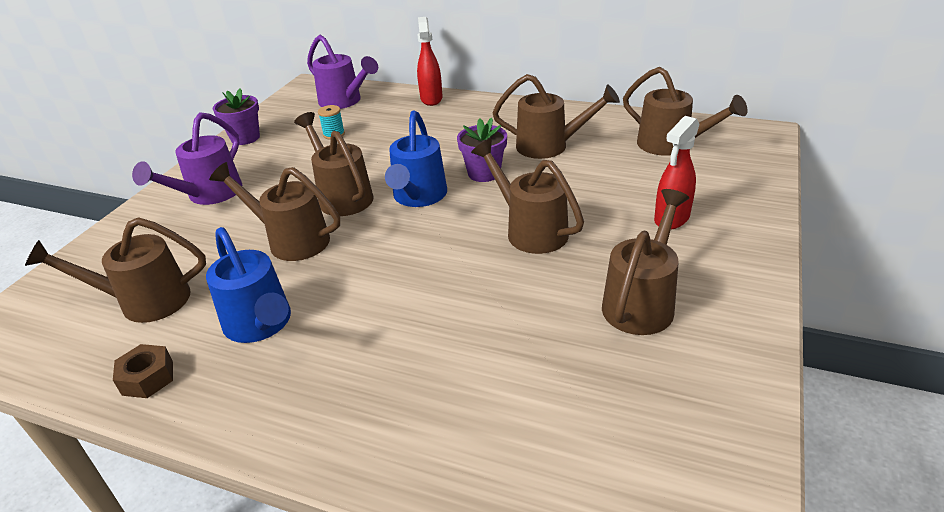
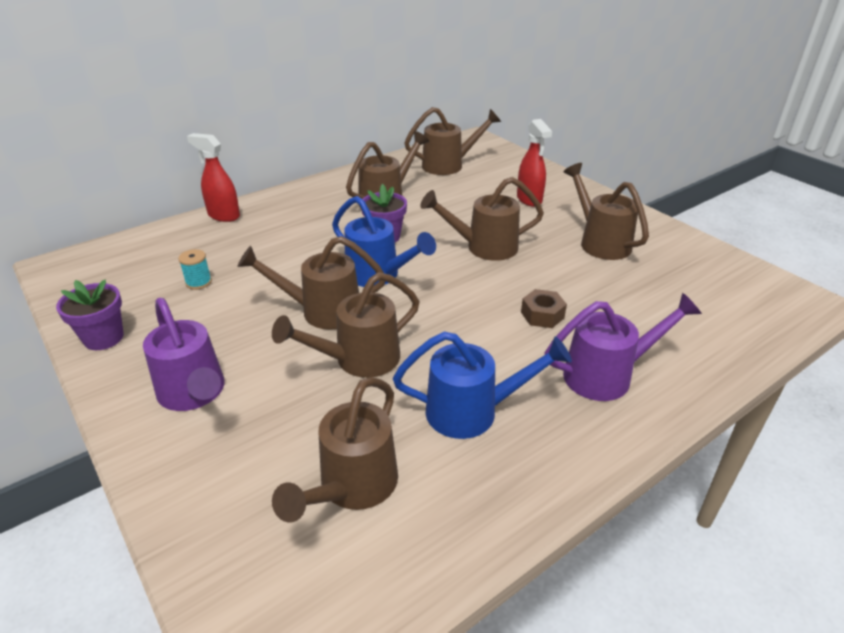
camera: 60 degrees left, 0 degrees up
(147, 378) = (487, 506): brown nut -> brown nut (542, 315)
(344, 101) = (140, 257): purple watering can -> purple watering can (607, 375)

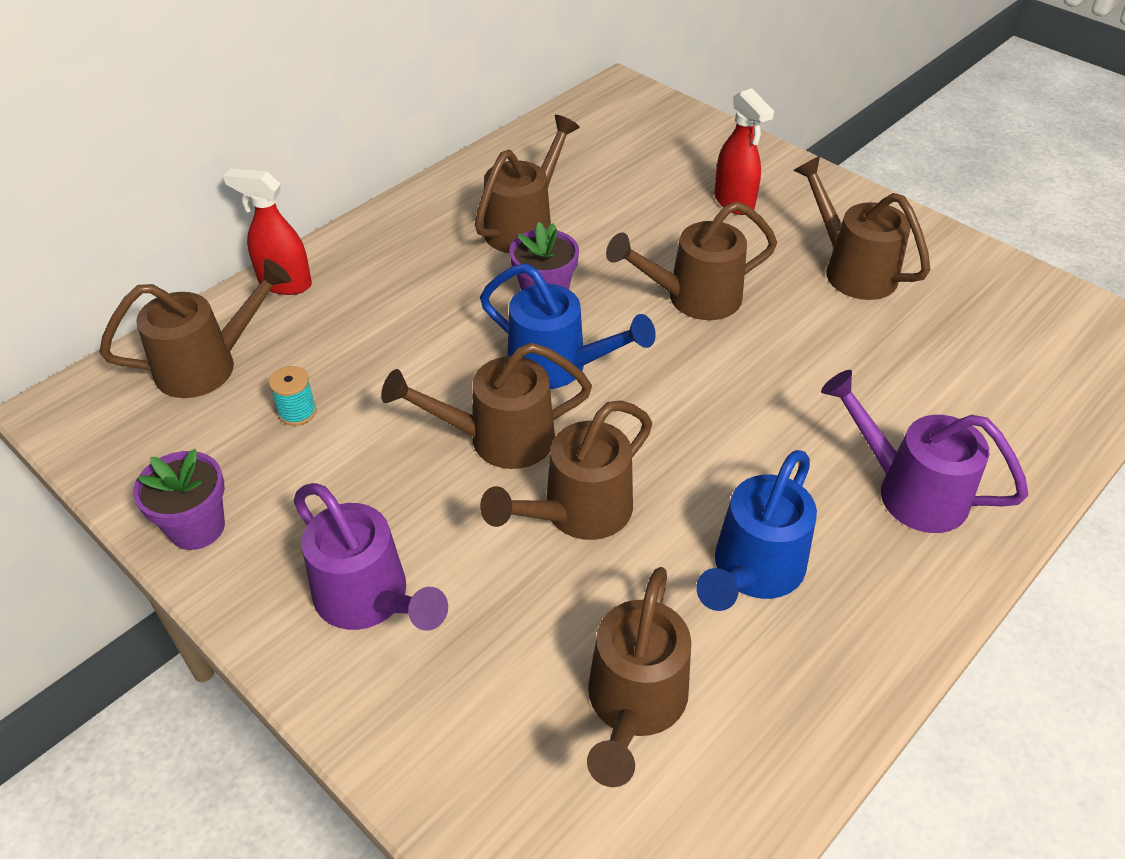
camera: 10 degrees left, 10 degrees up
(448, 165) = (597, 147): brown watering can -> brown watering can (208, 365)
(472, 411) = (753, 571): blue watering can -> blue watering can turned 135 degrees clockwise
(542, 315) = (804, 406): brown nut -> none
(607, 375) = (910, 490): purple watering can -> purple watering can turned 120 degrees counterclockwise

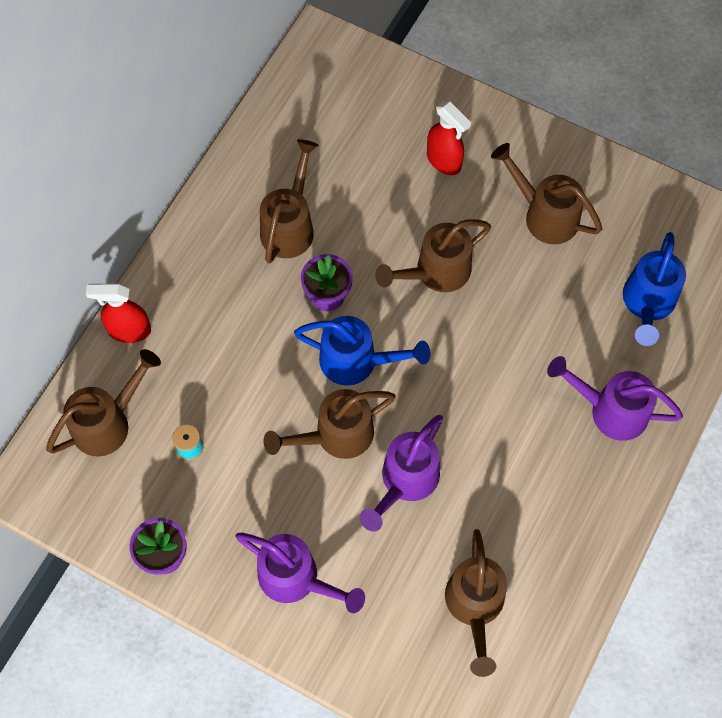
camera: 15 degrees left, 20 degrees up
(578, 513) = (405, 481): brown watering can -> purple watering can
(753, 571) = (524, 497): blue watering can -> blue watering can (647, 304)

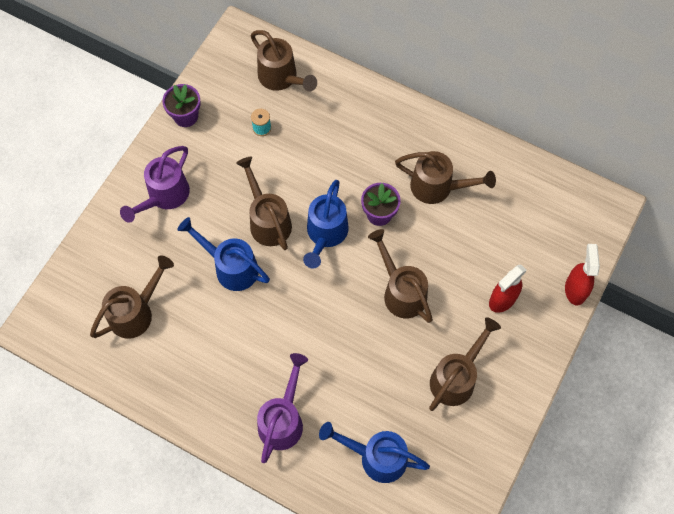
camera: 90 degrees right, 0 degrees up
(129, 330) = (350, 86): red spray bottle -> red spray bottle (575, 289)
(405, 481) = (231, 267): purple watering can -> blue watering can
(474, 606) = (136, 312): brown watering can -> brown watering can turned 135 degrees clockwise

